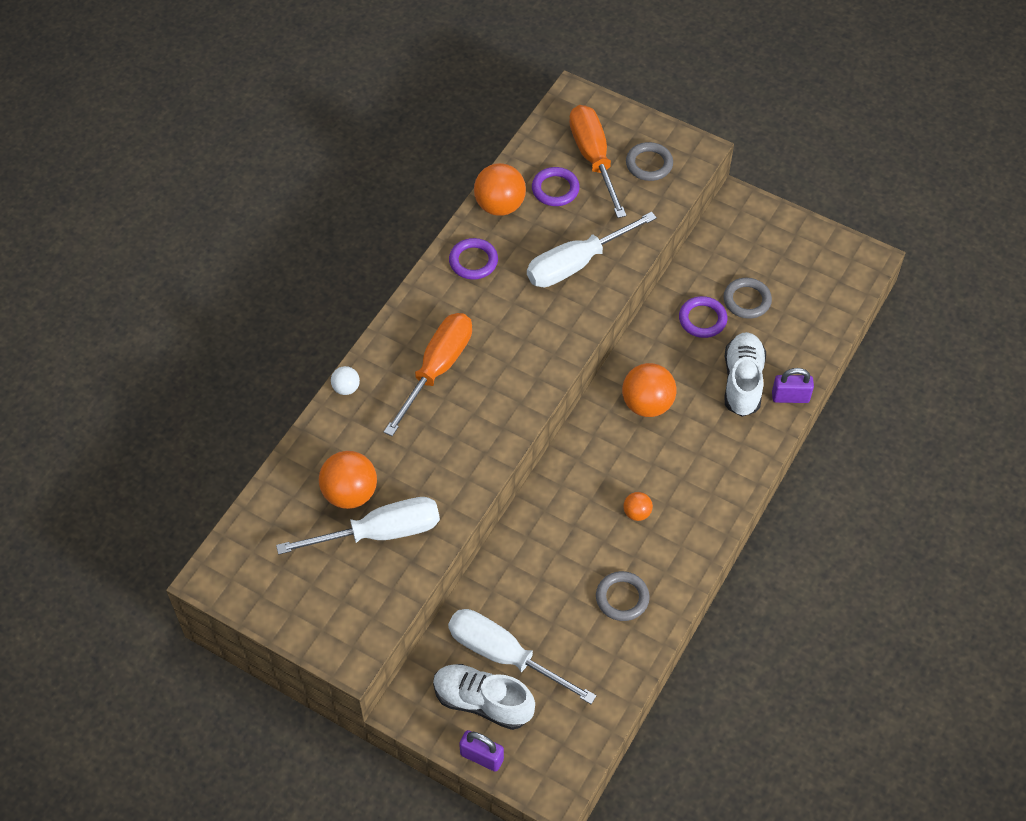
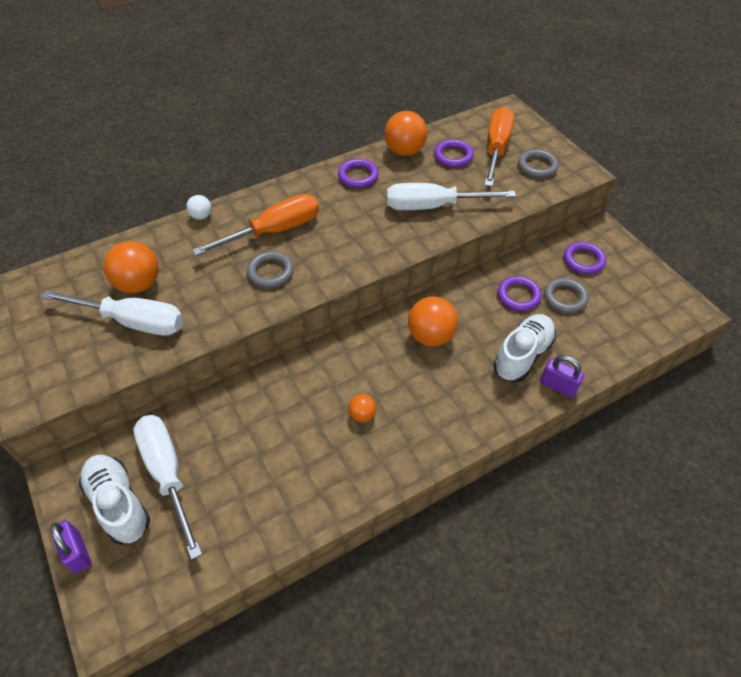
camera: 30 degrees right, 5 degrees down
(622, 598) = (298, 479): grey ring -> grey ring (270, 272)
(741, 248) = (583, 260): none -> purple ring

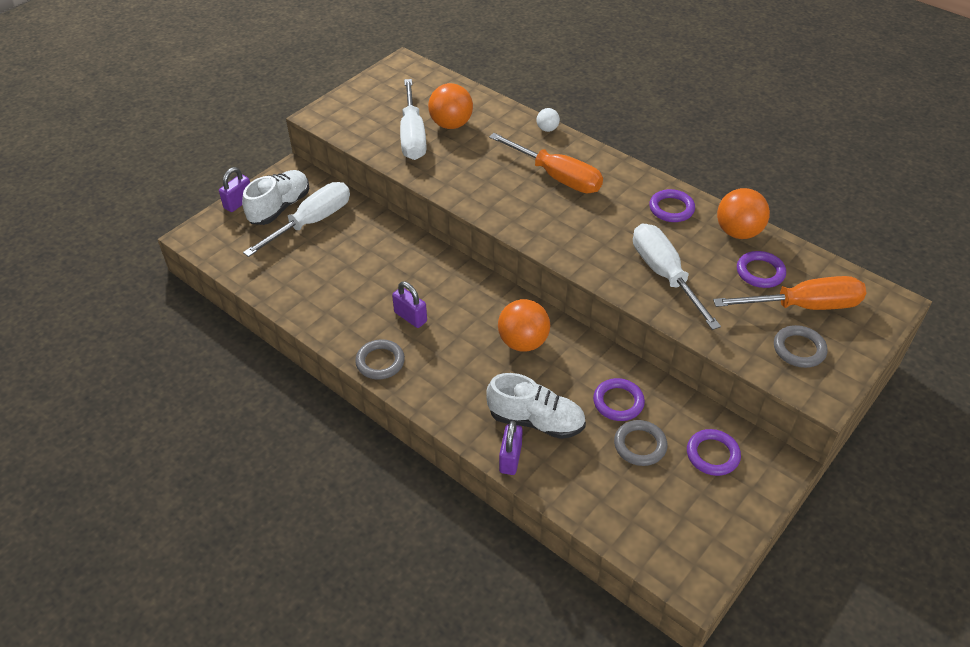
camera: 70 degrees right, 5 degrees down
(270, 272) = (506, 191): grey ring -> grey ring (380, 362)
(362, 415) = (410, 317): orange ball -> purple padlock

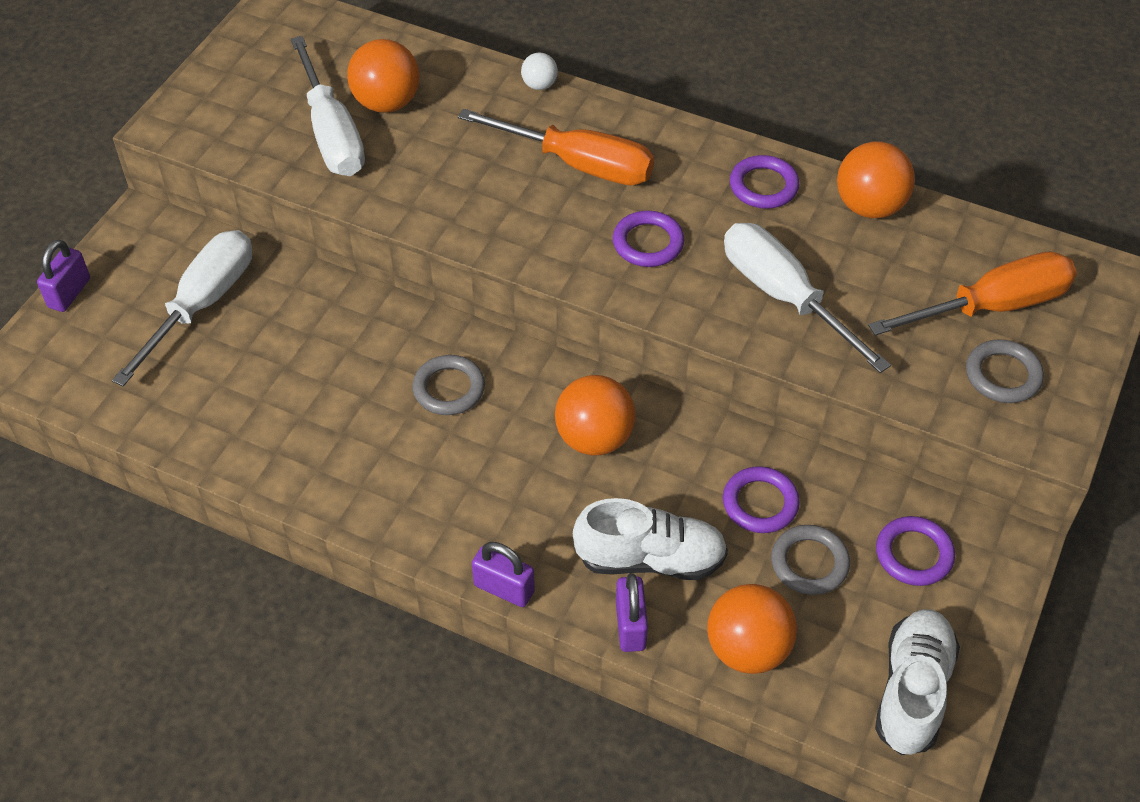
camera: 15 degrees left, 5 degrees up
(280, 207) = (141, 288): white shoe -> white shoe (912, 691)
(380, 362) = (388, 516): grey ring -> grey ring (449, 389)
(410, 317) = (411, 433): purple padlock -> purple padlock (504, 588)
(582, 489) = (747, 649): none -> orange ball
(760, 272) = (918, 265): purple ring -> purple ring (648, 243)

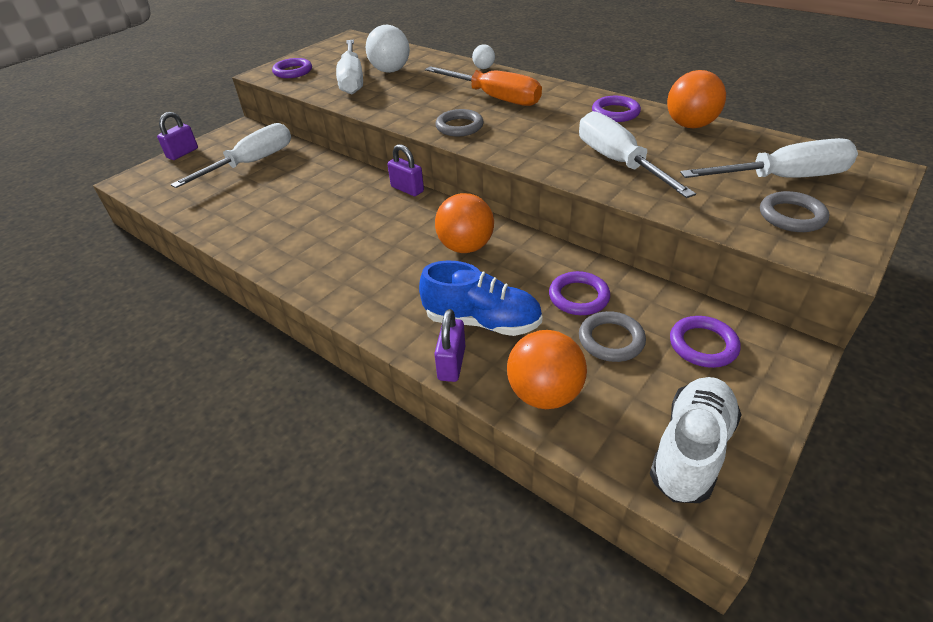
camera: 15 degrees right, 10 degrees down
(387, 103) = (390, 71): orange ball -> white ball
(449, 389) = (378, 213): grey ring -> grey ring (459, 126)
(504, 588) = (364, 326): purple padlock -> purple padlock (407, 189)
(648, 243) = (527, 132): purple ring -> purple ring (293, 71)
(650, 559) = (482, 321): white shoe -> blue shoe
(991, 306) = (782, 178): orange screwdriver -> white screwdriver

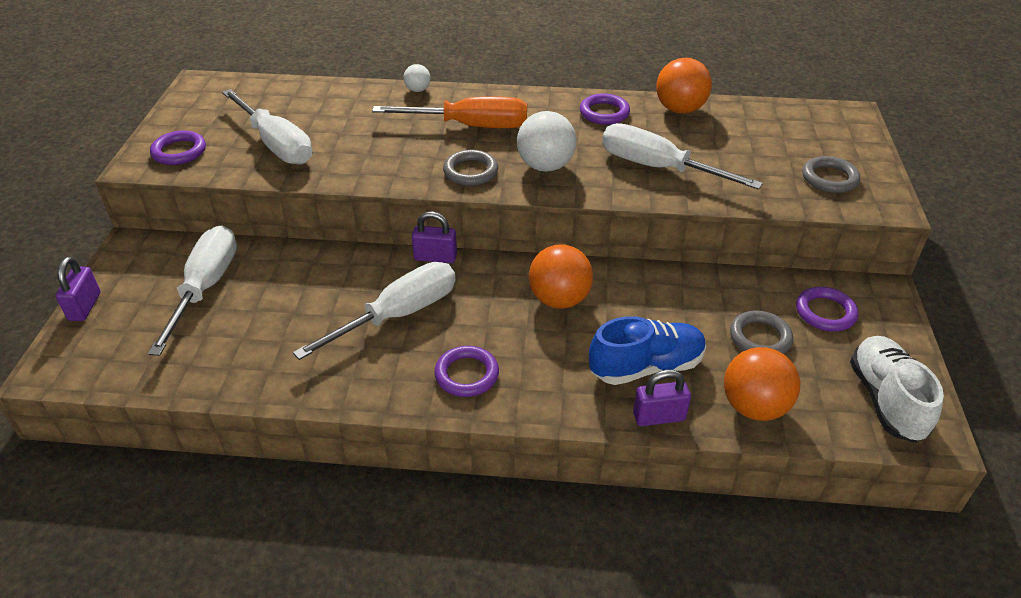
camera: 35 degrees left, 0 degrees up
(390, 71) = (310, 119): white ball -> white ball (545, 166)
(451, 363) = (659, 417): purple padlock -> purple padlock turned 75 degrees counterclockwise
(578, 297) = (701, 309): purple ring -> purple ring (467, 374)
(782, 178) = (794, 144): white screwdriver -> white screwdriver (398, 315)

